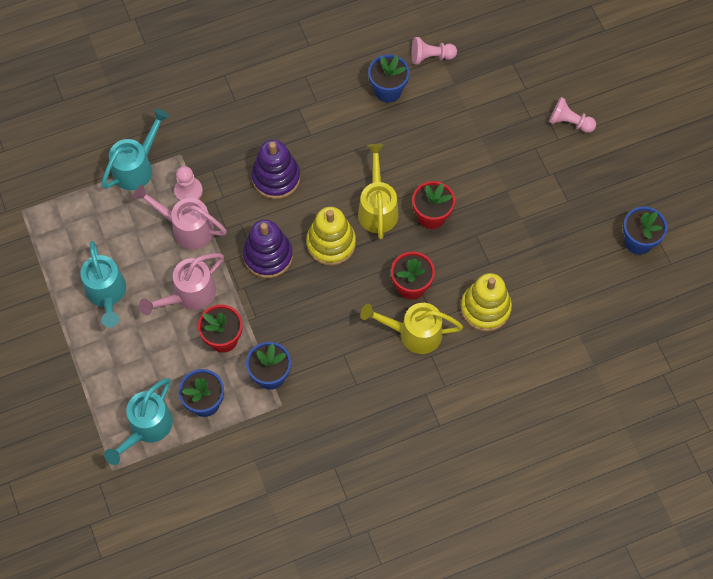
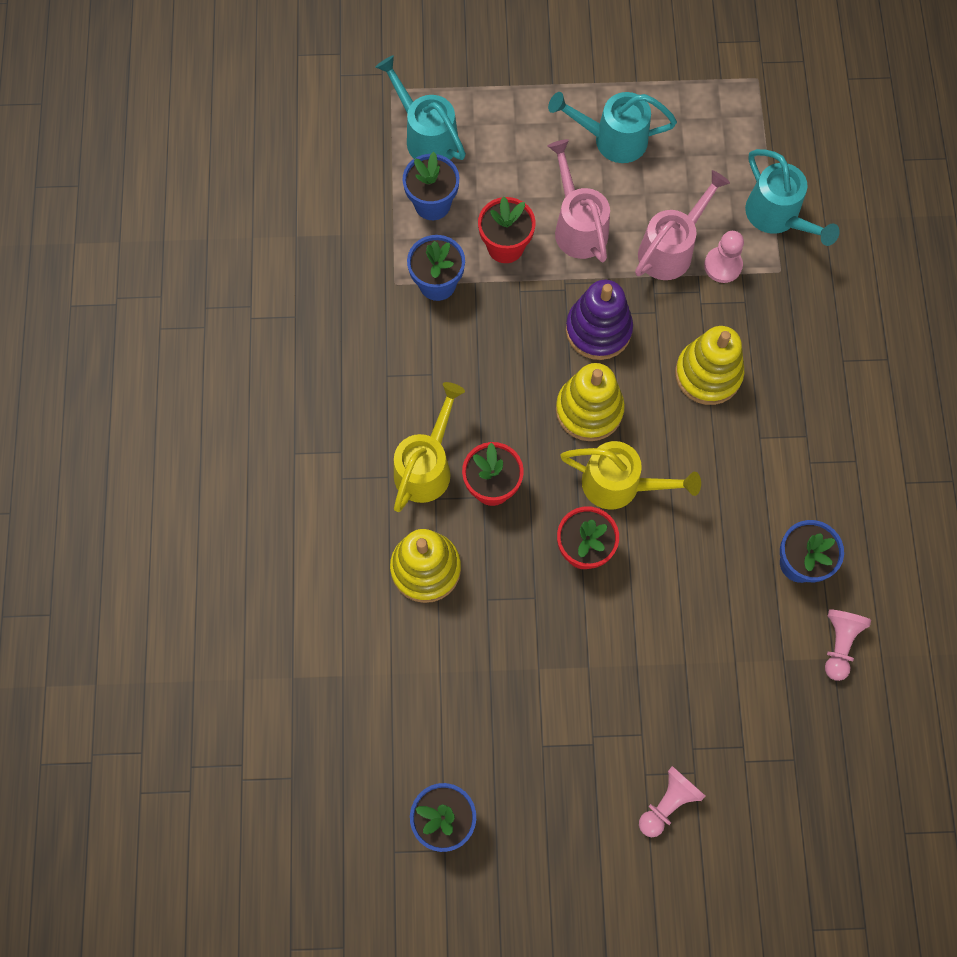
camera: 110 degrees right, 5 degrees up
(276, 178) = (708, 374): purple stacking toy -> yellow stacking toy

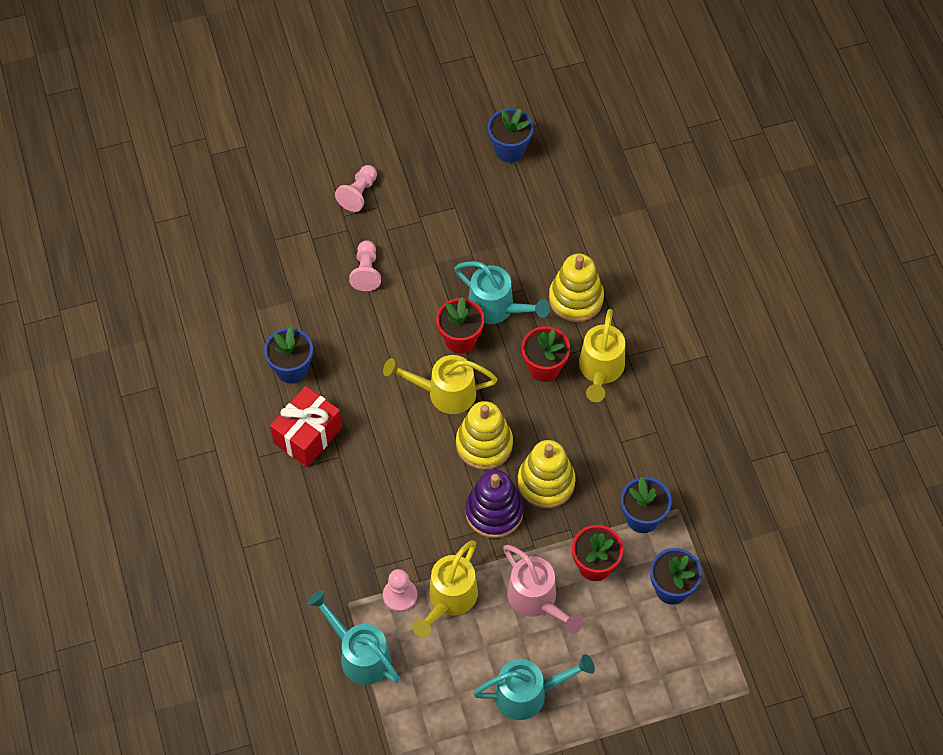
camera: 165 degrees right, 10 degrees down
(426, 136) = (700, 653): turquoise watering can -> turquoise watering can (497, 308)
(671, 249) = (449, 599): pink watering can -> yellow watering can
(708, 374) = (393, 497): yellow stacking toy -> yellow stacking toy (546, 482)
(793, 472) = (308, 435): none -> red gift
(839, 644) = (252, 320): pink pawn -> pink pawn (366, 272)

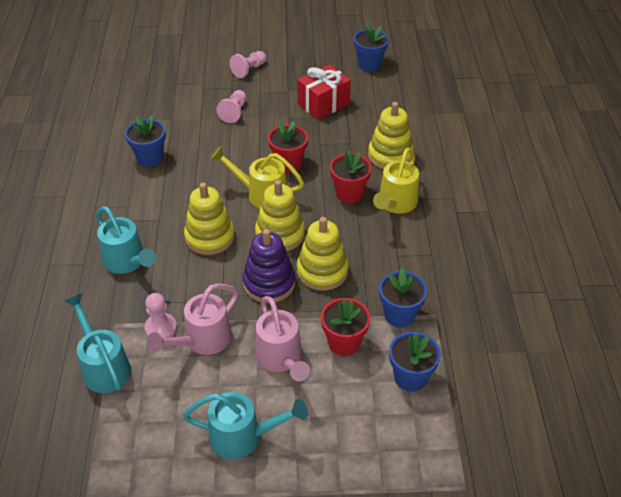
camera: 15 degrees right, 15 degrees down
(308, 435) = (141, 201): red gift -> red gift (323, 104)
(407, 467) = (210, 237): none -> yellow stacking toy
(449, 599) = (202, 340): yellow watering can -> pink watering can
(497, 308) = (325, 150): turquoise watering can -> turquoise watering can (127, 262)

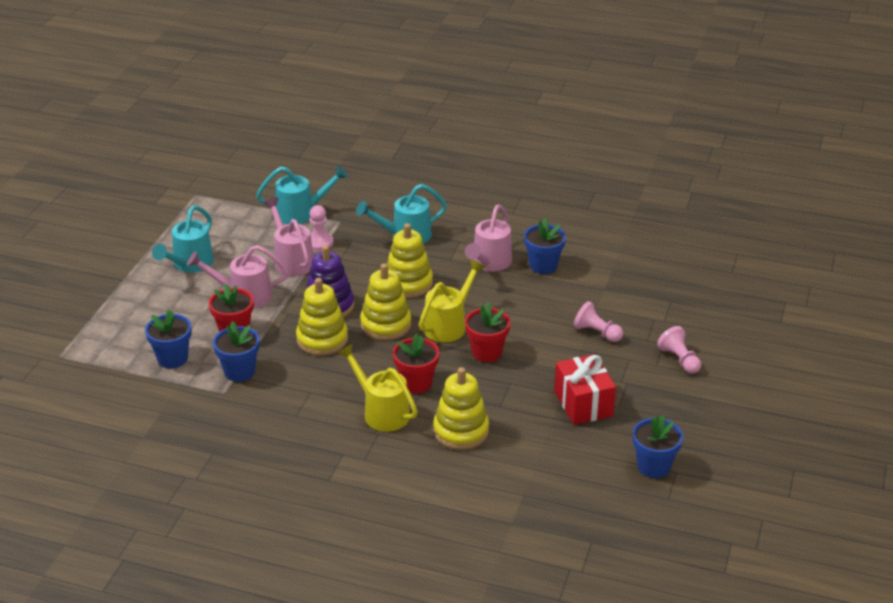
camera: 110 degrees right, 10 degrees down
(157, 192) = (489, 263): none -> pink watering can

